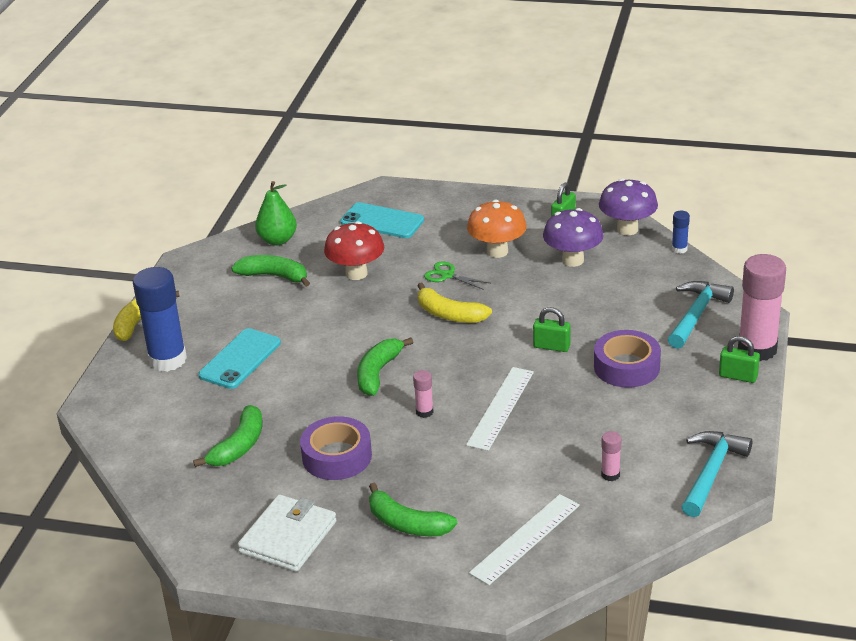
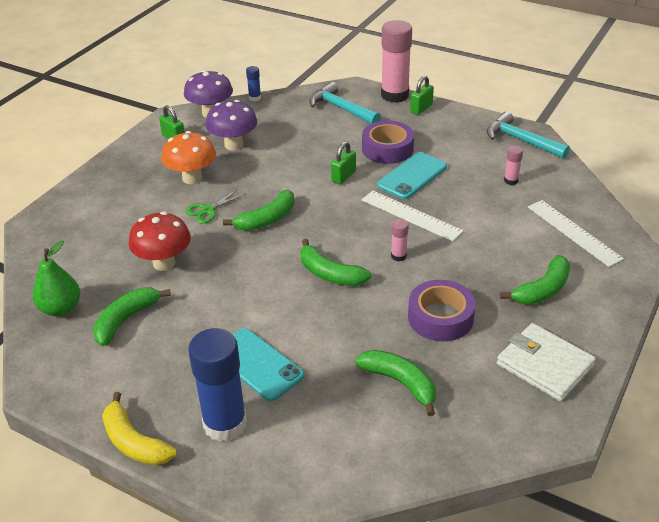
camera: 75 degrees left, 5 degrees up
(382, 221) = (88, 233): turquoise phone -> turquoise phone (412, 176)
(449, 314) = (267, 219): yellow banana -> green banana

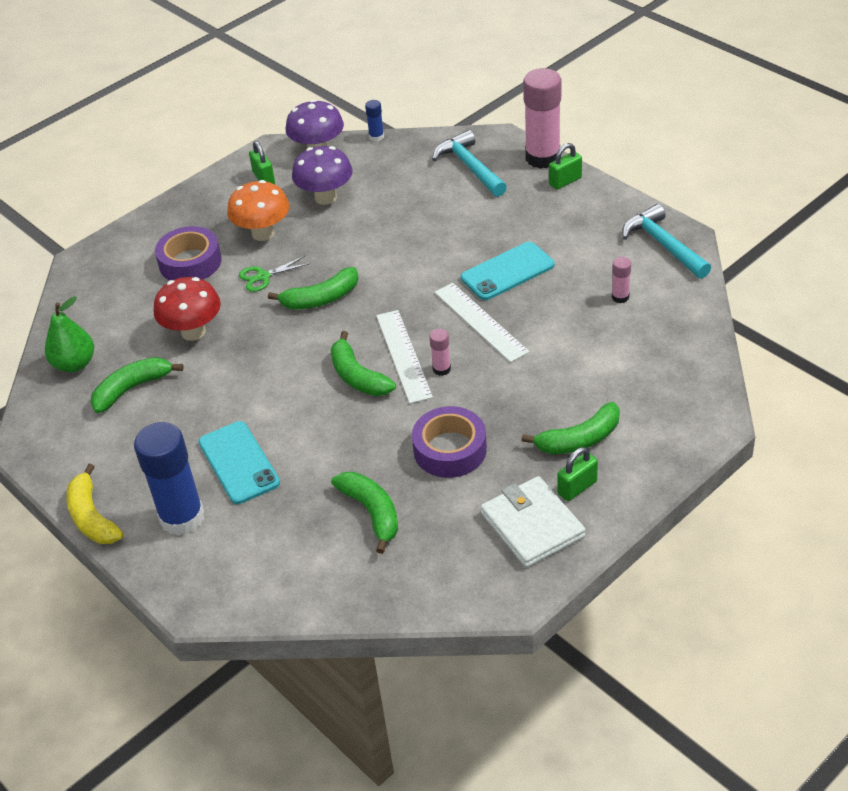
camera: 20 degrees right, 5 degrees up
(343, 176) = (429, 259): green padlock -> green padlock (577, 487)
(387, 149) = (497, 231): purple tape -> purple tape (190, 262)
(573, 232) = (656, 376): white ruler -> white ruler (403, 355)

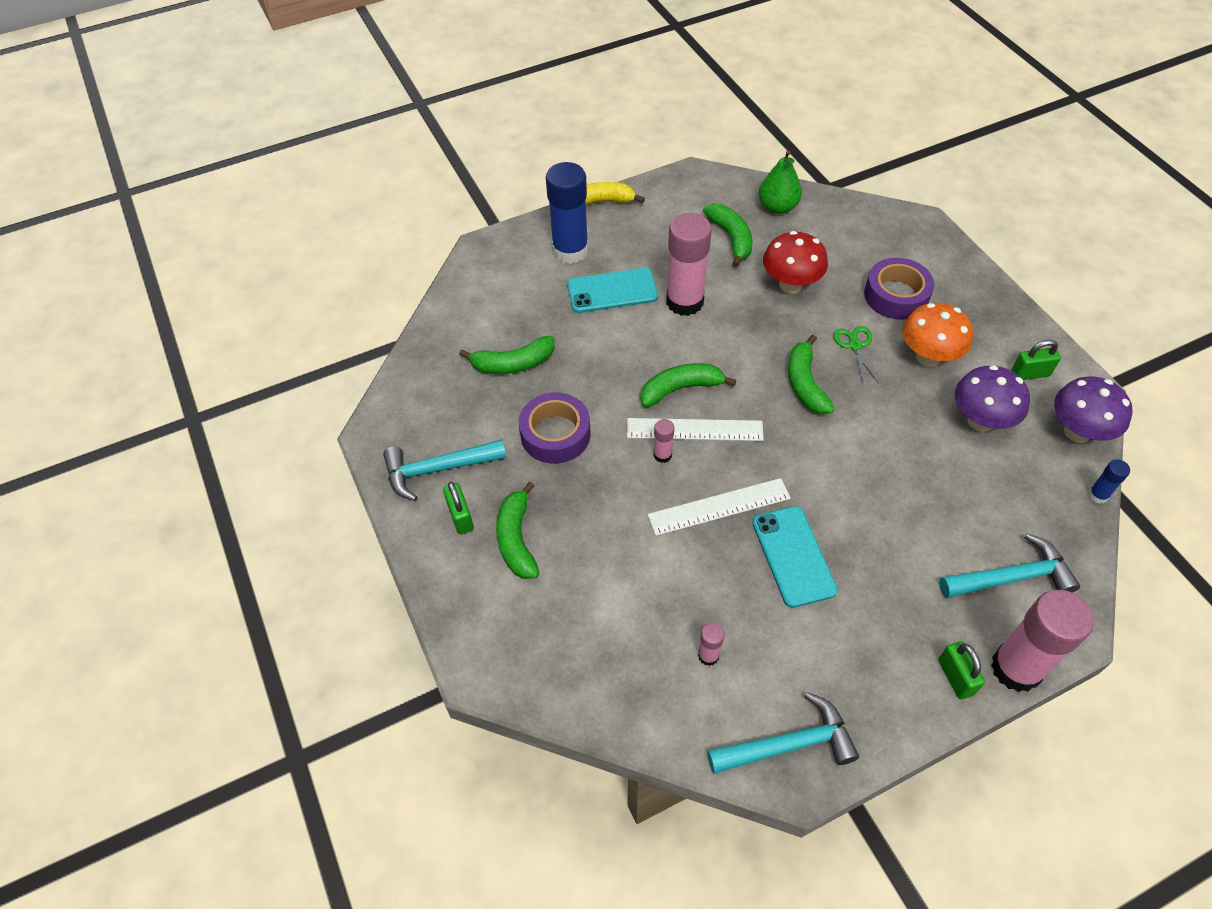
camera: 105 degrees right, 10 degrees up
(239, 402) = (684, 302): none -> pink glue stick
(532, 525) = (438, 469): white wallet -> turquoise hammer

